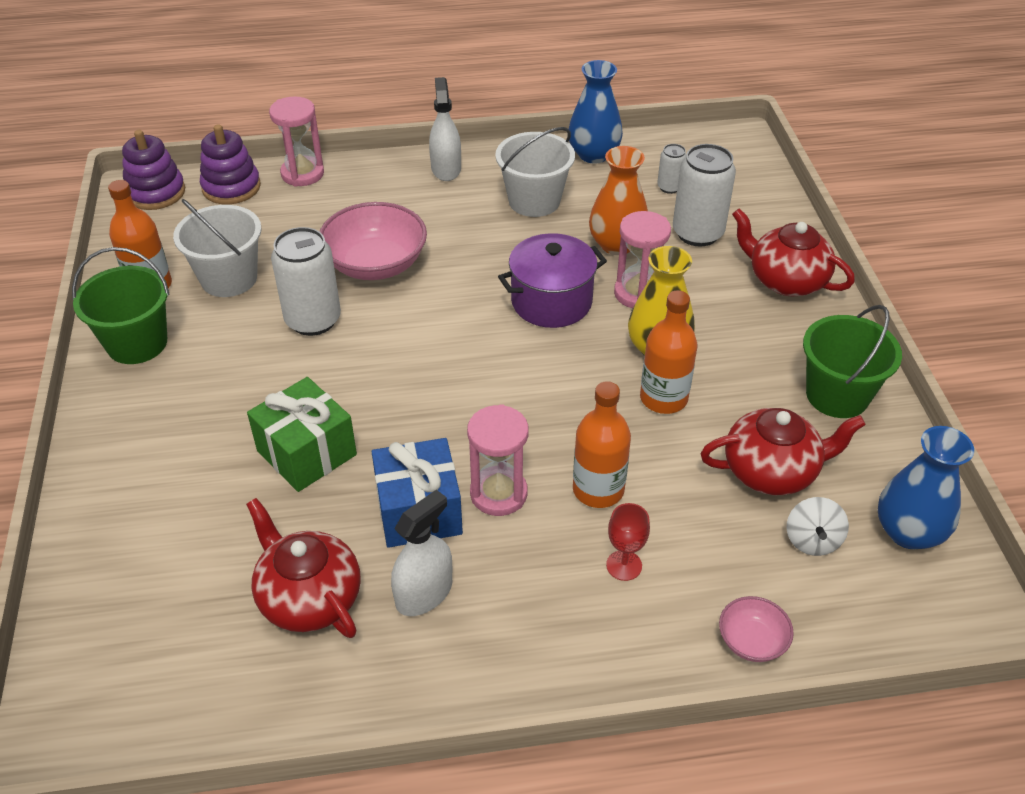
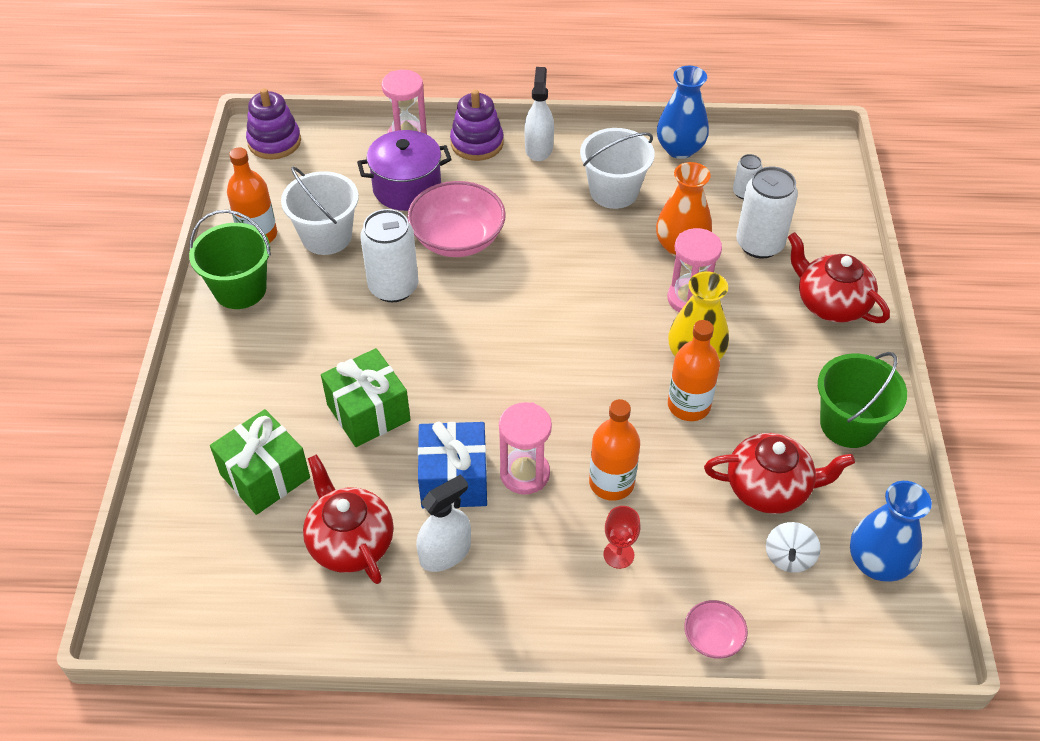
camera: 10 degrees right, 5 degrees up
(195, 538) = (265, 476): none -> green gift
(231, 187) = (341, 144): purple stacking toy -> purple stacking toy (477, 143)
(551, 301) = (608, 297): purple pot -> purple pot (407, 188)

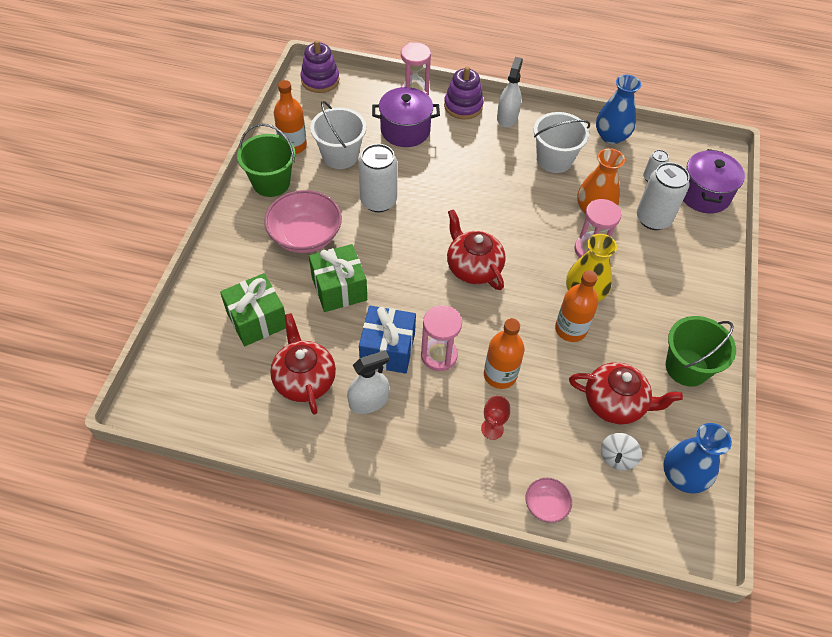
camera: 10 degrees right, 5 degrees up
(457, 239) = (432, 174): pink bowl -> pink bowl (305, 236)
(816, 202) = (704, 194): none -> purple pot
(830, 303) = (696, 273): red teapot -> red teapot (473, 267)

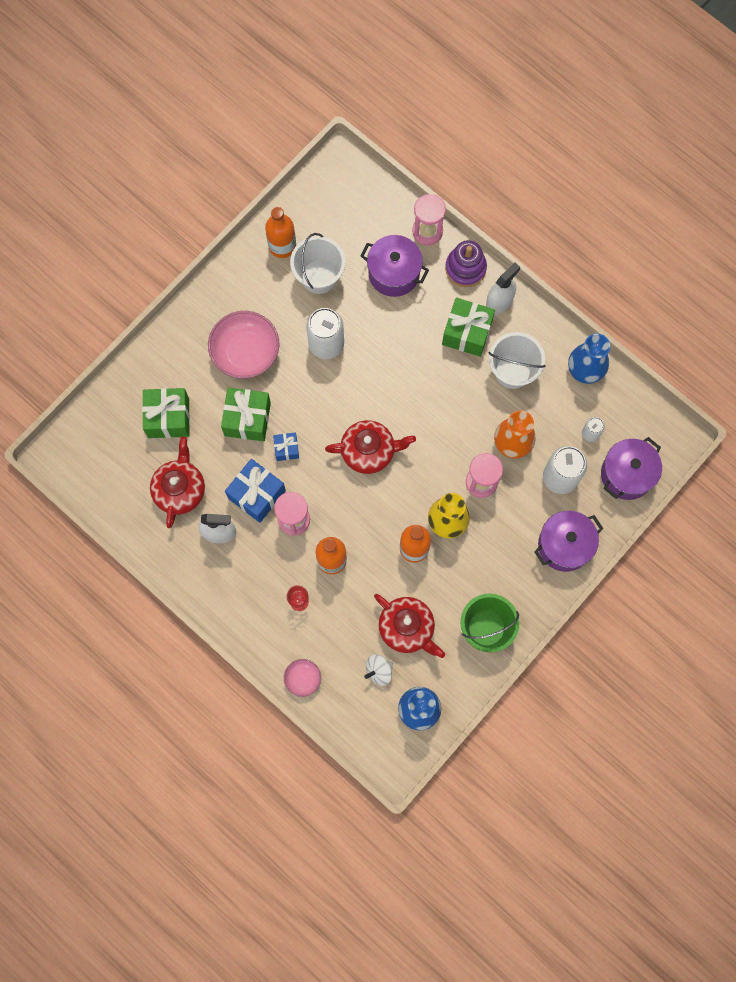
camera: 30 degrees right, 20 degrees up
(271, 183) = (243, 280): green bucket -> none
(320, 80) = (346, 174): purple stacking toy -> none
(393, 298) = (286, 449): none -> blue gift
(473, 267) = (369, 451): red teapot -> red teapot turned 90 degrees clockwise
(496, 148) = (467, 333): none -> green gift
(698, 268) = (564, 545): none -> purple pot

